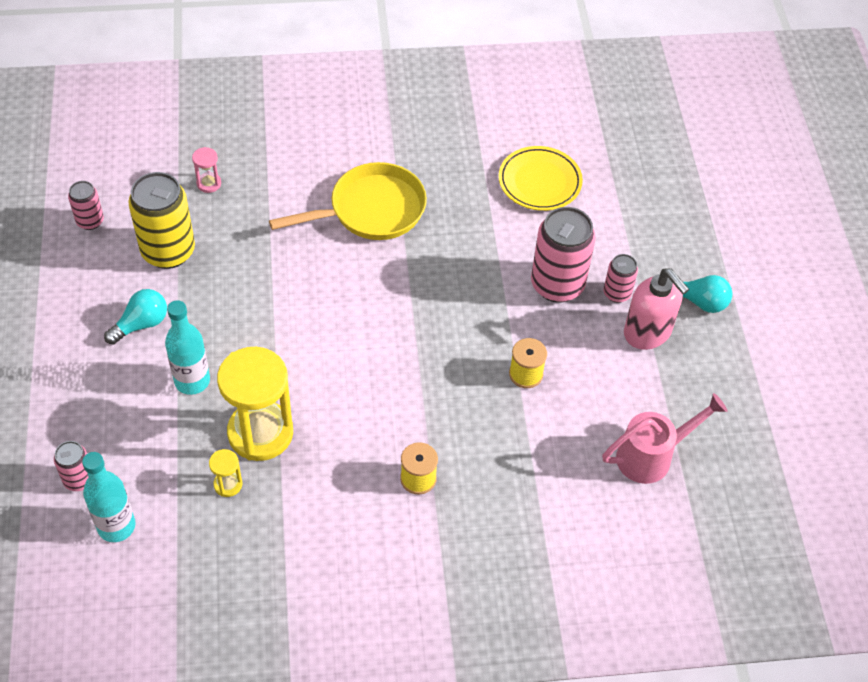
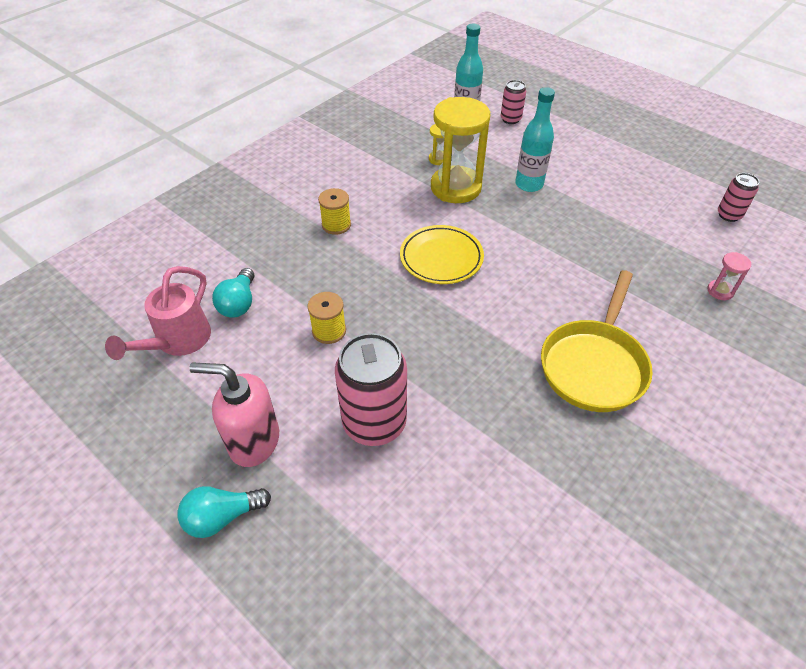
camera: 140 degrees right, 5 degrees down
(141, 324) = (601, 189): turquoise light bulb -> turquoise light bulb (239, 303)
(168, 251) = (659, 233): yellow can -> none
(539, 182) = (502, 526): yellow plate -> yellow plate (441, 258)
(617, 293) = (313, 458): pink can -> none

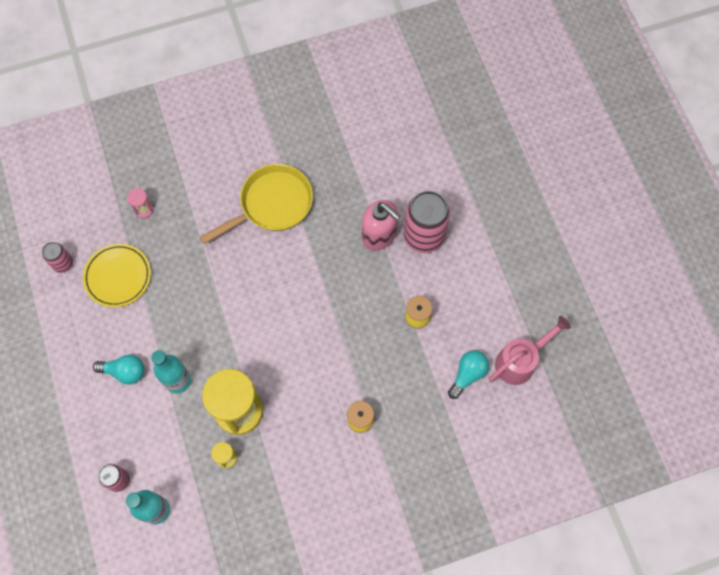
camera: 150 degrees left, 20 degrees up
(222, 517) = (528, 226): turquoise light bulb -> turquoise light bulb (124, 371)
(253, 441) = (497, 261): pink soap dispenser -> pink soap dispenser (379, 235)
(441, 258) = (303, 339): yellow plate -> yellow plate (118, 277)

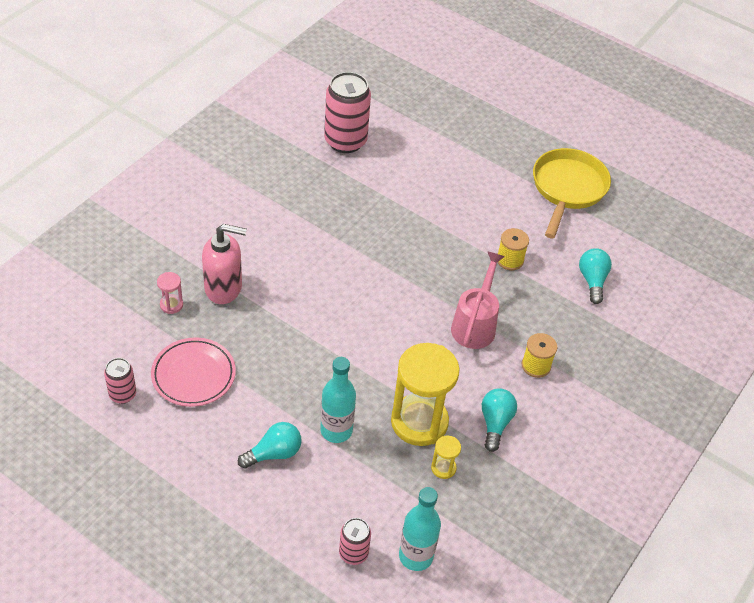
camera: 40 degrees left, 20 degrees down
(118, 277) = (193, 375): yellow plate -> pink plate
(272, 204) = (298, 239): yellow pan -> yellow pan (567, 189)
(291, 447) = (495, 423): none -> turquoise light bulb
(379, 235) = (420, 216): pink soap dispenser -> pink soap dispenser (224, 288)
(423, 236) = (459, 198): pink can -> pink can (345, 141)
(519, 361) = (624, 249): pink watering can -> pink watering can (475, 325)

